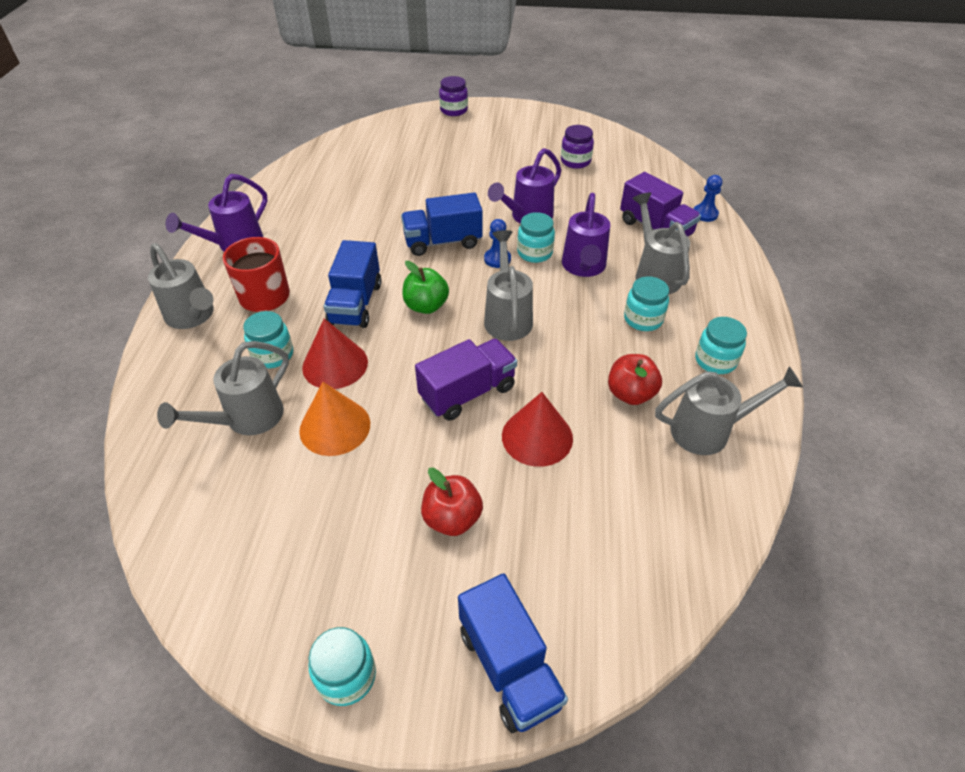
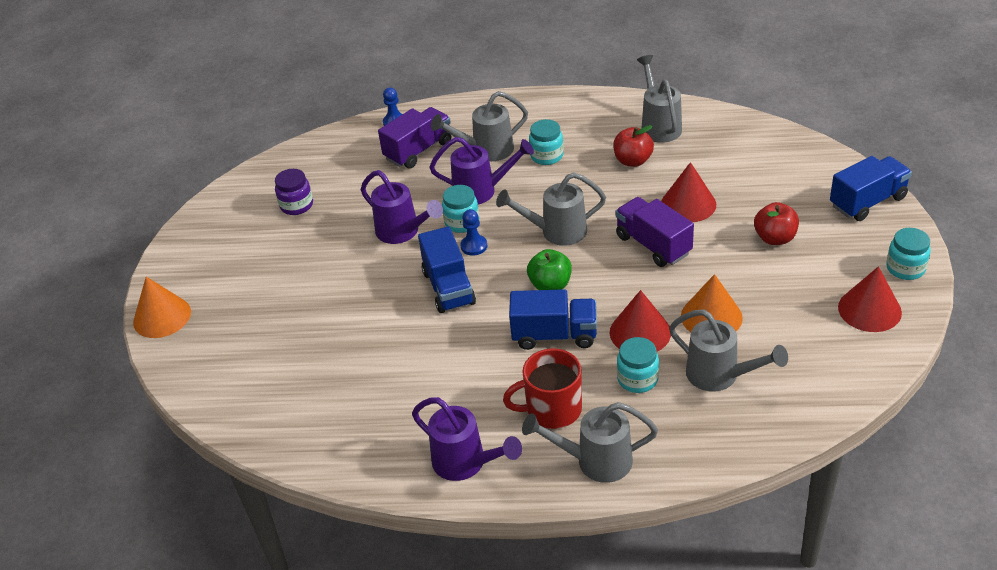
camera: 90 degrees left, 5 degrees down
(193, 316) = (595, 461): grey watering can -> grey watering can turned 135 degrees counterclockwise
(284, 599) = (869, 309): none -> red cone
(454, 110) = (162, 317): purple jar -> orange cone
(715, 361) = (588, 121): turquoise jar -> none

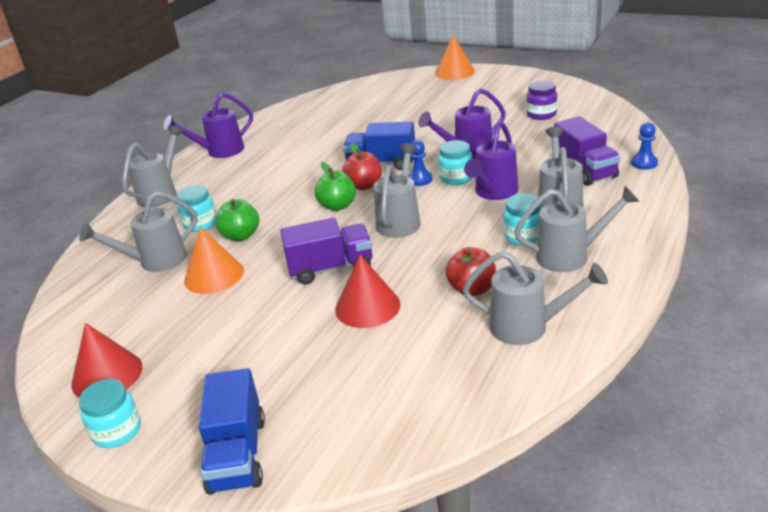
camera: 115 degrees right, 10 degrees down
(552, 409) = (220, 185): red mug -> none
(554, 335) = (283, 198): blue truck -> none
(562, 128) = (570, 256): none -> grey watering can
(640, 332) = (241, 236): red cone -> green apple
(775, 238) = (261, 349): red apple -> red apple (364, 186)

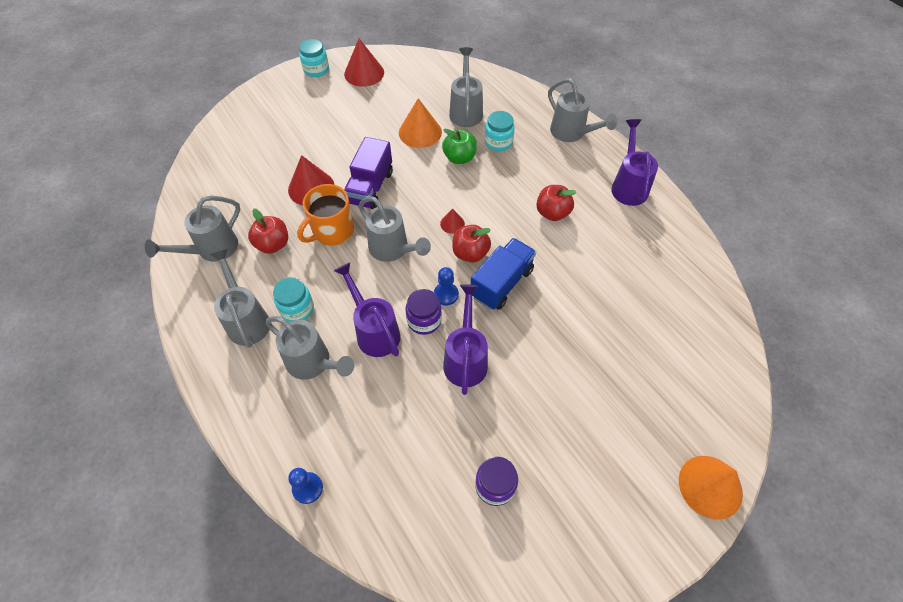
camera: 115 degrees right, 25 degrees up
(237, 454) = (256, 103): blue truck -> none
(281, 169) = (552, 213): none -> red apple
(337, 206) = (452, 223): green apple -> red cone
(414, 262) = (332, 231): none -> orange mug
(456, 178) = (424, 320): turquoise jar -> purple jar
(570, 256) = (247, 320): grey watering can -> grey watering can turned 135 degrees clockwise
(584, 170) = (344, 427): purple truck -> none

